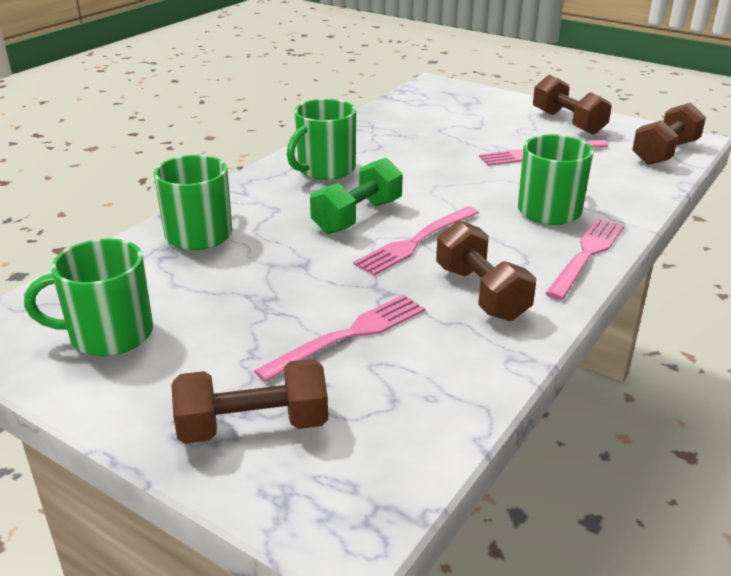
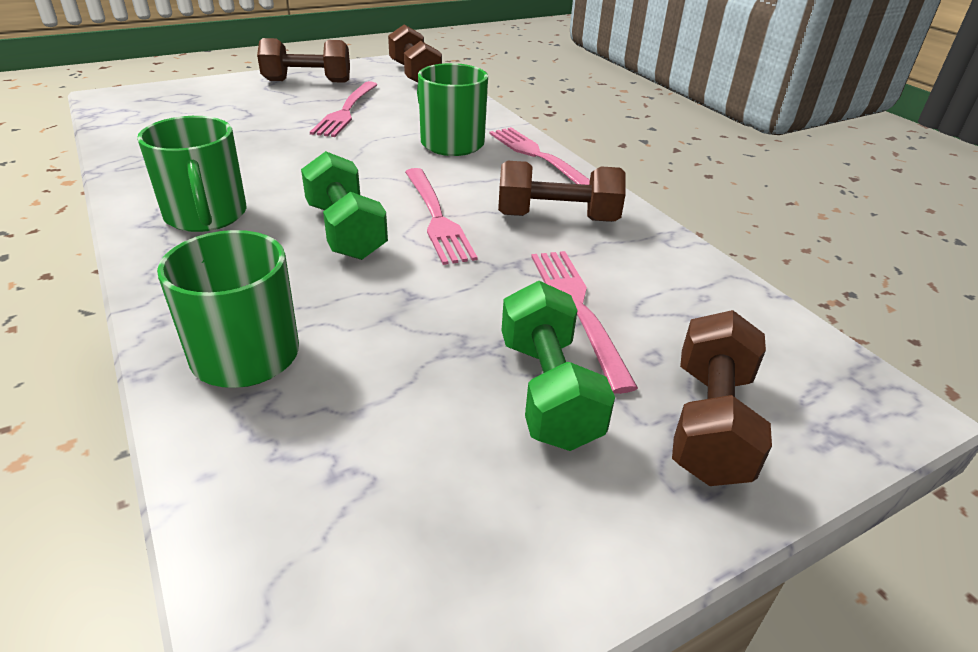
camera: 65 degrees left, 5 degrees up
(109, 334) = (435, 513): green mug -> none
(239, 346) = (548, 391): none -> green dumbbell

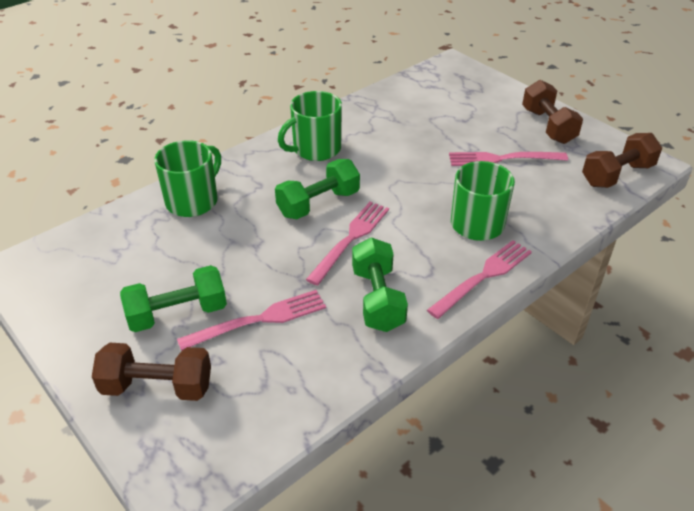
camera: 80 degrees right, 5 degrees up
(437, 218) = (351, 238): pink fork -> pink fork turned 150 degrees clockwise
(557, 218) = (377, 299): brown dumbbell -> green dumbbell

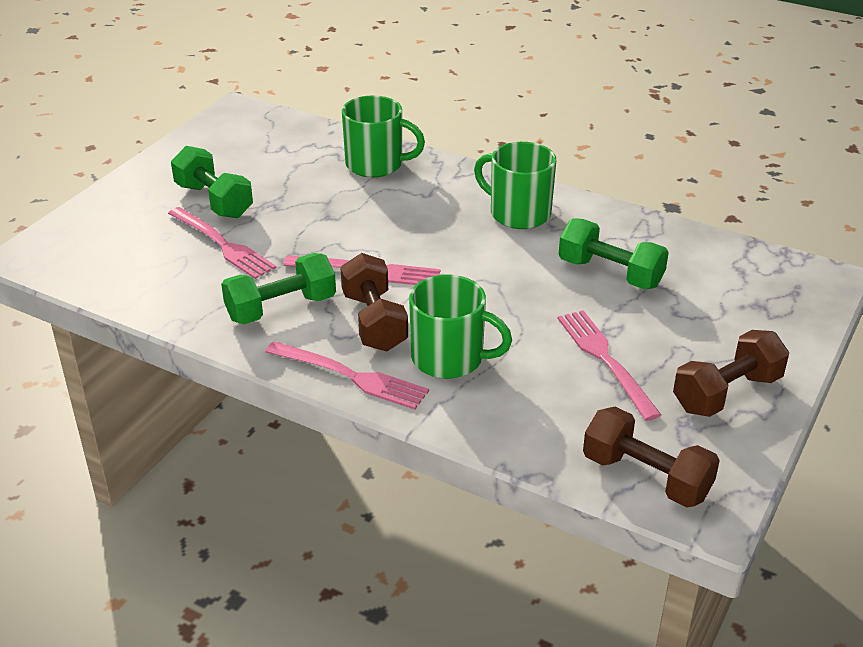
camera: 70 degrees right, 5 degrees down
(157, 386) = (126, 215): brown dumbbell -> brown dumbbell (374, 321)
(318, 204) = (417, 238): green dumbbell -> green dumbbell (610, 273)

